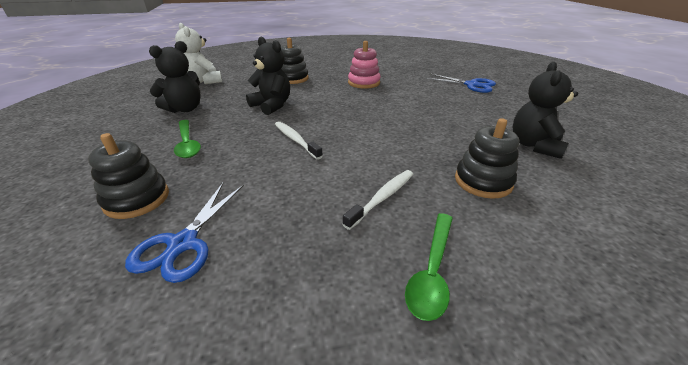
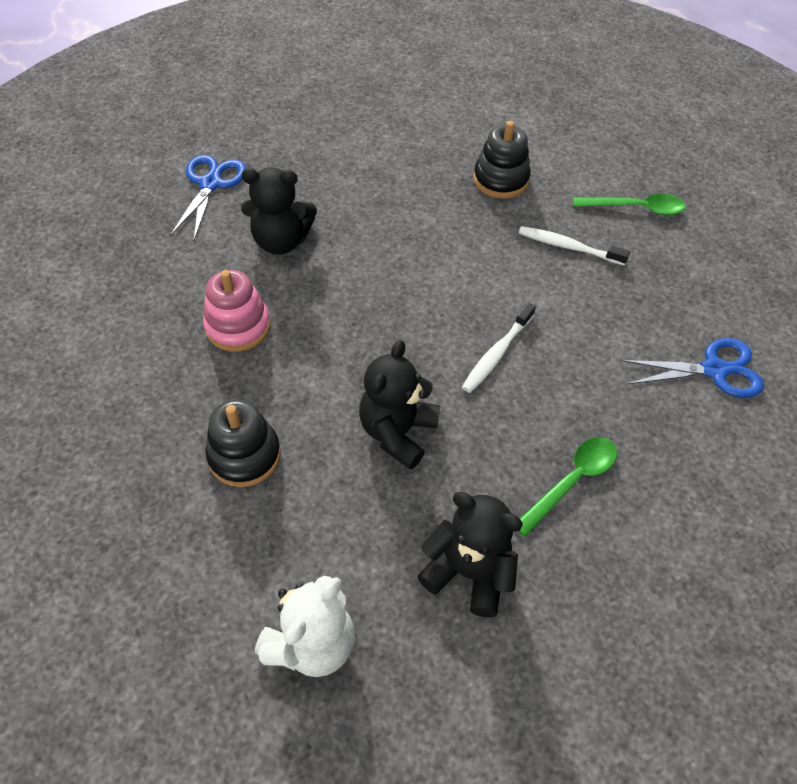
camera: 110 degrees left, 20 degrees up
(137, 199) = (696, 452): black stacking toy -> none
(534, 145) = (405, 139): black teddy bear -> black teddy bear (281, 241)

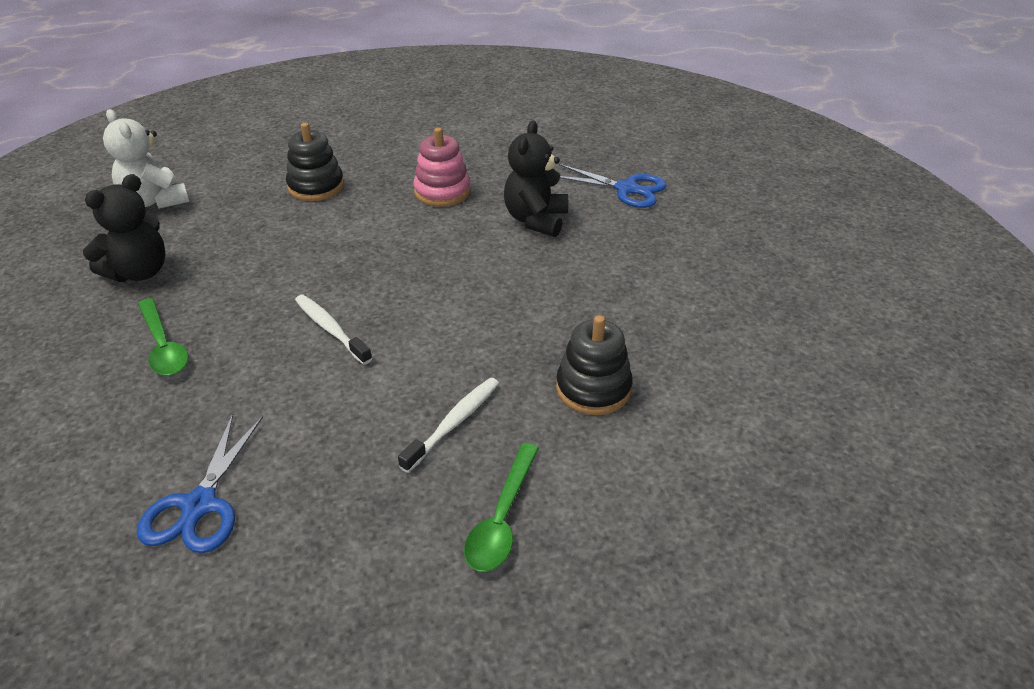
camera: 105 degrees right, 15 degrees down
(397, 432) = (286, 257): black teddy bear -> none

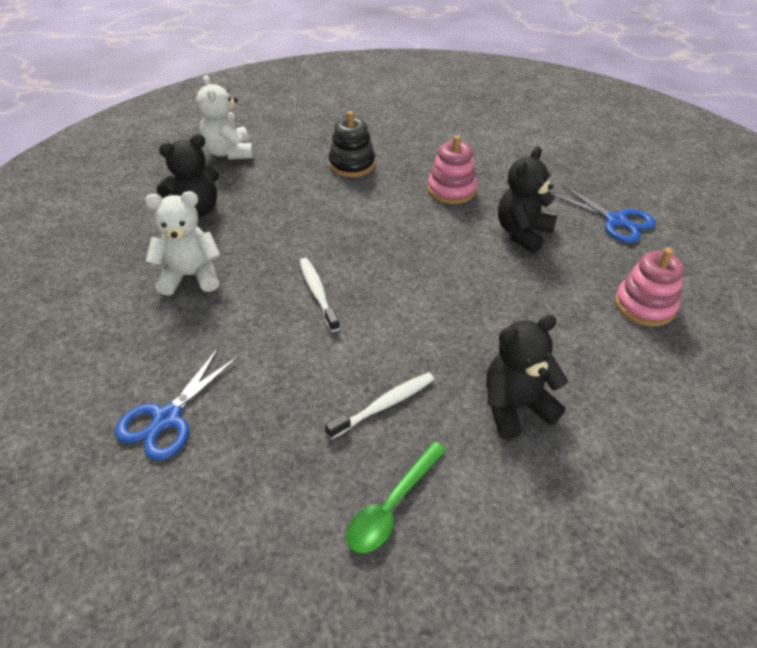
camera: 20 degrees right, 5 degrees up
(163, 346) = (191, 276): green spoon -> white teddy bear
(593, 388) = (515, 407): black stacking toy -> black teddy bear
(684, 263) = (644, 305): none -> pink stacking toy

